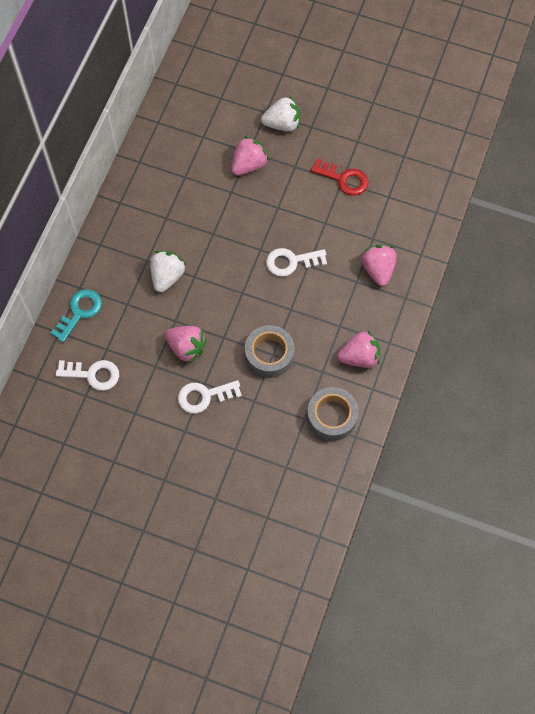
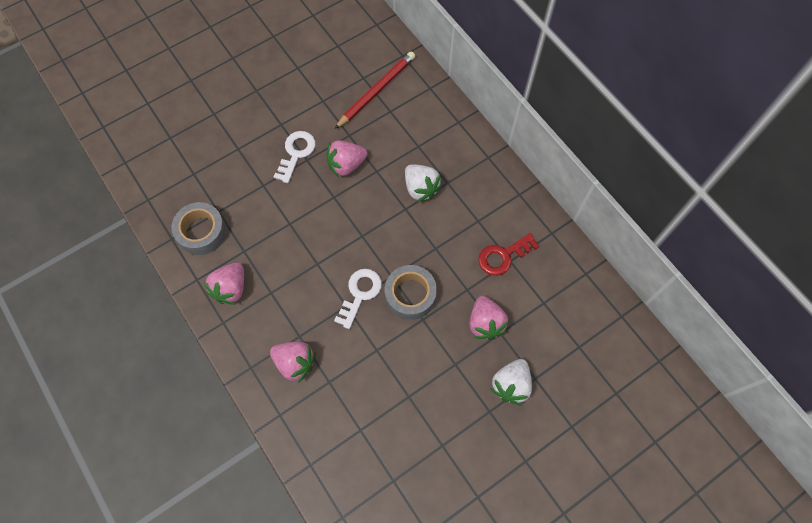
camera: 125 degrees right, 0 degrees up
(79, 312) = (436, 110): turquoise key -> none
(93, 374) = (376, 91): white key -> red pencil
(269, 354) = (291, 220): grey tape -> grey tape (410, 295)
(344, 179) = (409, 400): red key -> red key (503, 256)

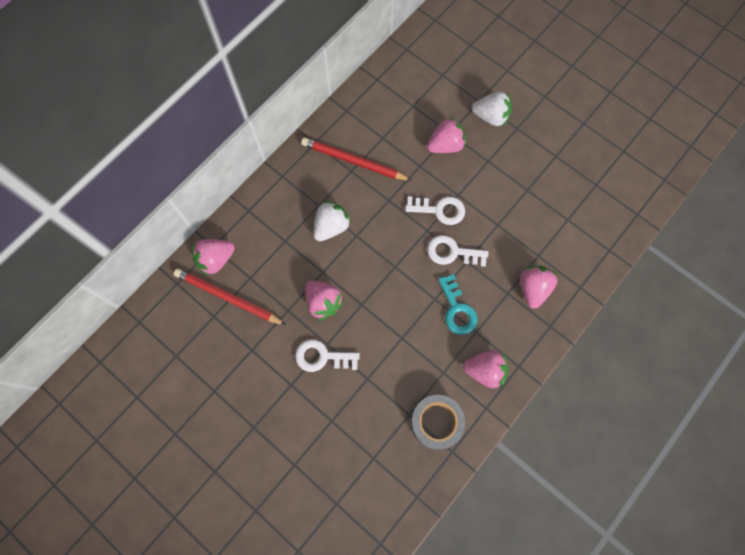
camera: 105 degrees left, 5 degrees up
(299, 281) = (457, 309): none -> turquoise key
(410, 295) = (439, 210): grey tape -> white key
(416, 87) = (216, 259): none -> pink strawberry
(488, 225) = (354, 161): none -> red pencil
(503, 256) = (380, 143): red key -> none

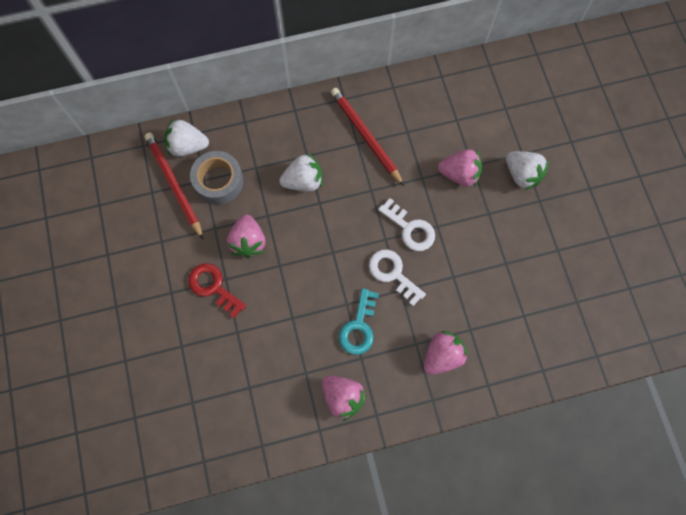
camera: 35 degrees right, 0 degrees up
(216, 259) = (188, 146): pink strawberry -> white strawberry
(322, 357) = (213, 287): white key -> red key
(436, 422) = (267, 411): grey tape -> grey tape (218, 181)

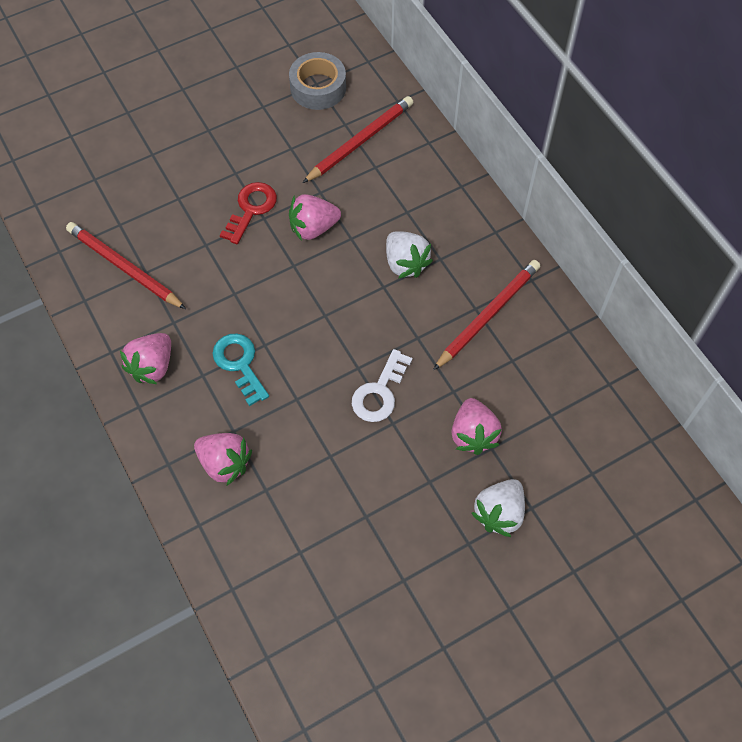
camera: 75 degrees right, 10 degrees down
(188, 146) = (411, 141): white strawberry -> none
(218, 181) = (378, 180): grey tape -> grey tape (318, 88)
(239, 405) = (124, 268): none -> red pencil
(359, 327) = (239, 364): turquoise key -> turquoise key turned 60 degrees clockwise
(393, 274) = (315, 385): white key -> none

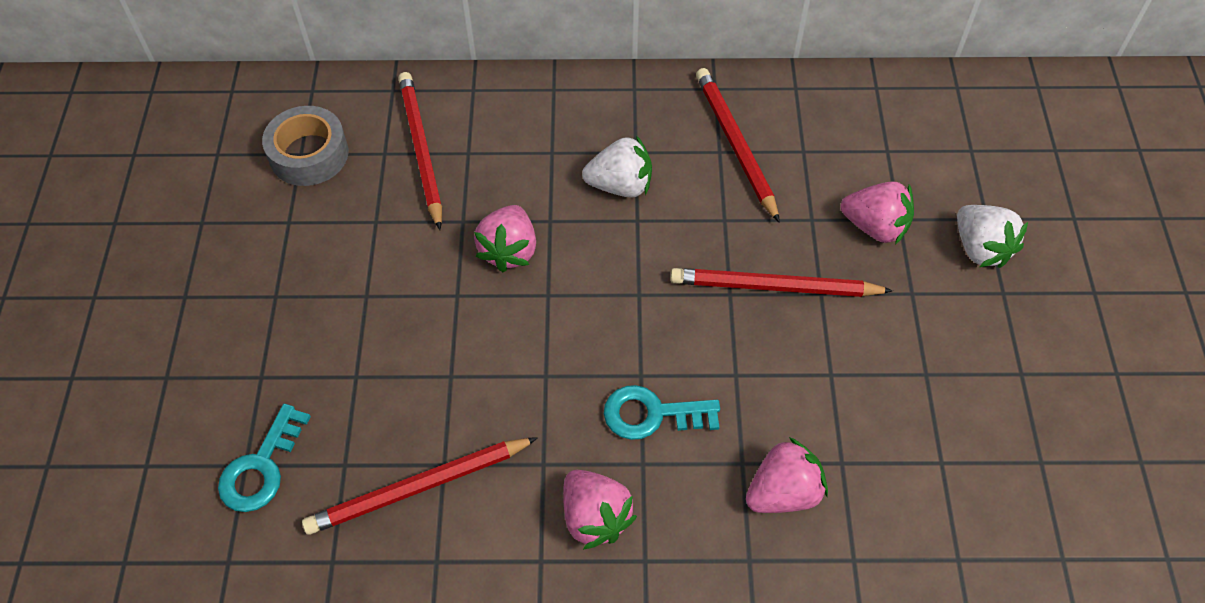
camera: 60 degrees left, 5 degrees down
(97, 187) = (261, 467): none -> turquoise key
(251, 209) = (434, 302): red key -> none
(380, 392) = (775, 287): white key -> red pencil

